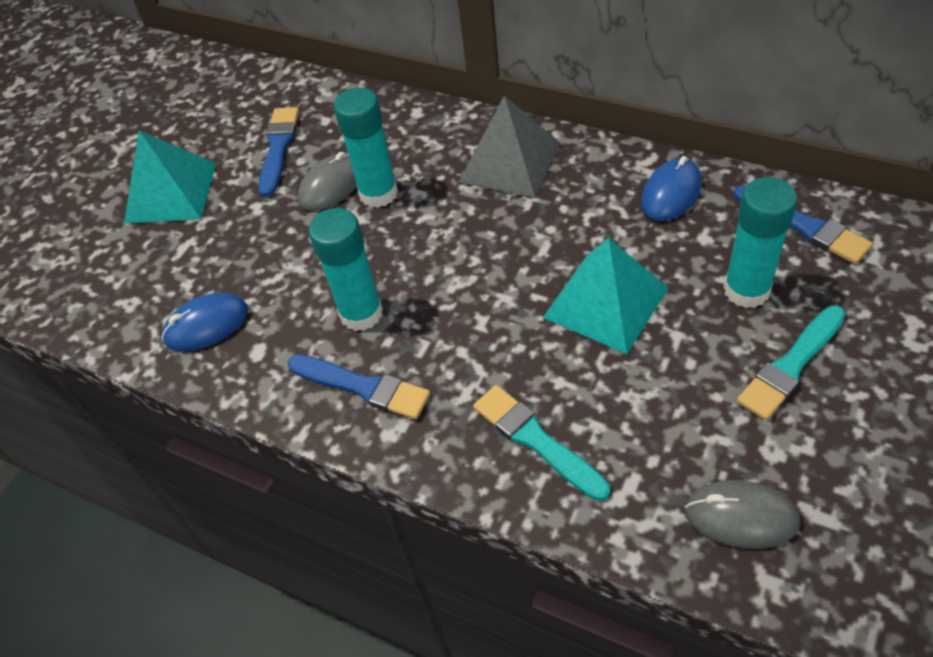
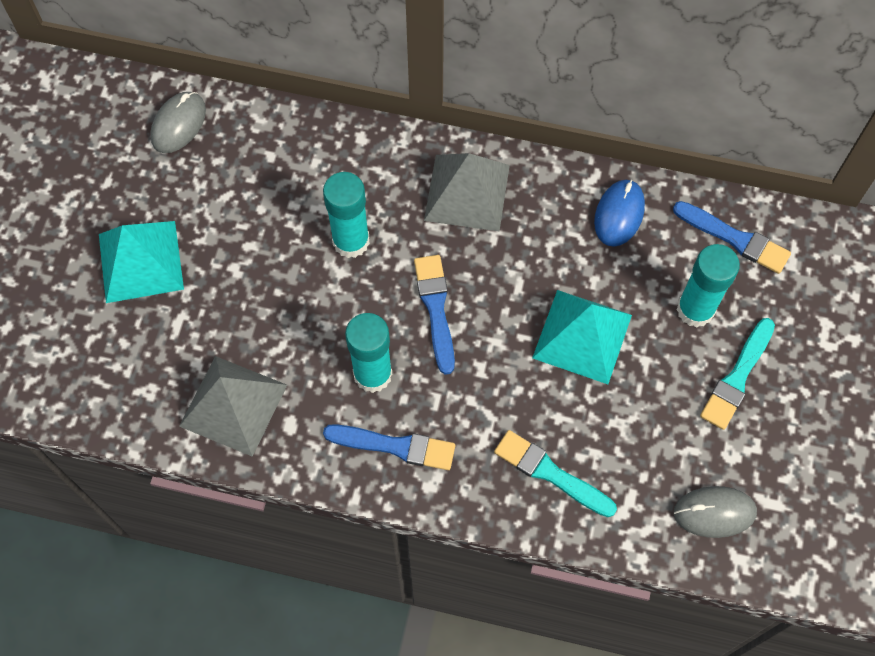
camera: 20 degrees left, 15 degrees up
(206, 325) = (233, 405): blue mouse -> grey pyramid
(278, 148) = (233, 195): blue brush -> blue brush (436, 309)
(331, 186) = (302, 237): grey mouse -> grey mouse (178, 124)

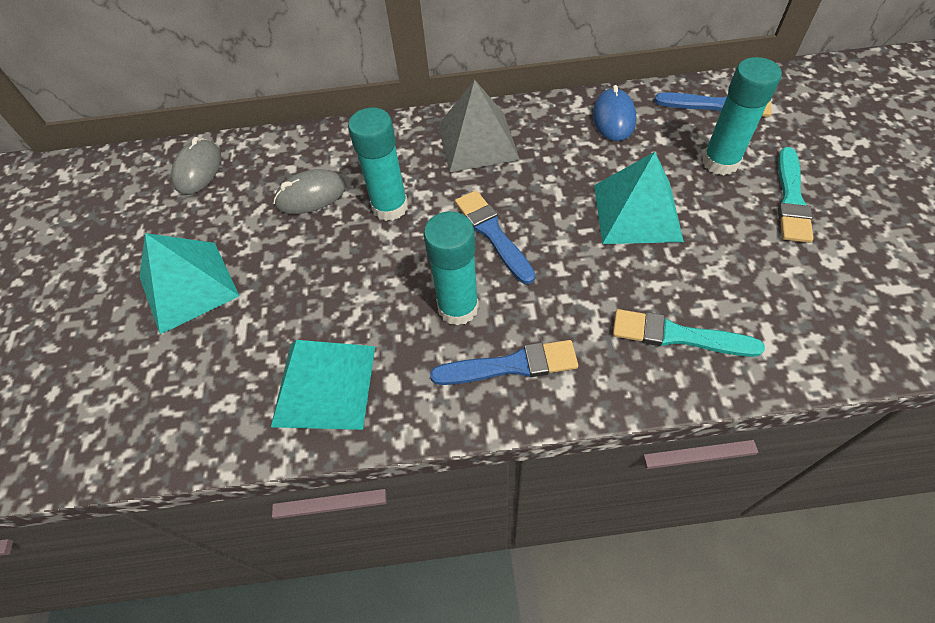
camera: 15 degrees left, 10 degrees down
(233, 405) = (324, 385): grey pyramid -> turquoise pyramid
(714, 513) = (854, 315): grey mouse -> grey mouse (311, 195)

